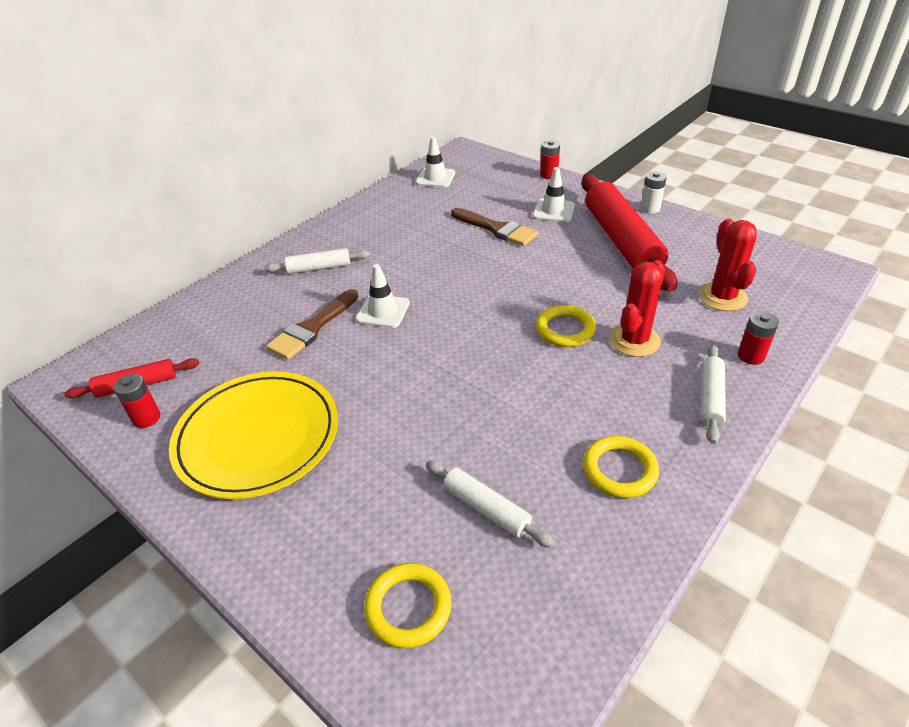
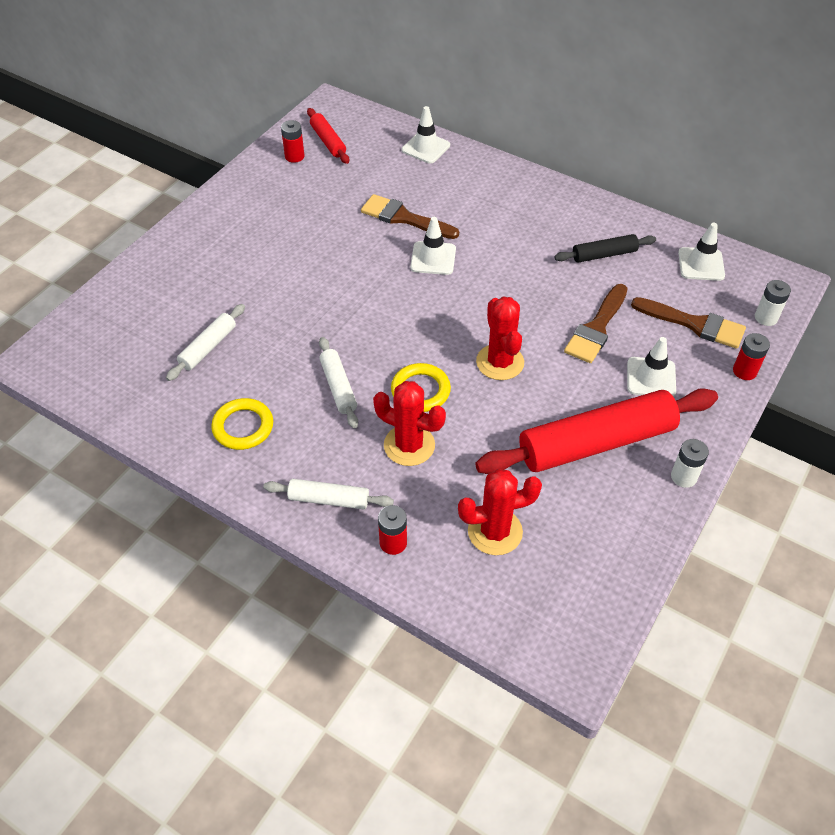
camera: 80 degrees right, 10 degrees up
(203, 306) = (426, 148): none -> white traffic cone
(258, 437) = (277, 216): yellow plate -> none
(319, 268) = (495, 204): white rolling pin -> white rolling pin (338, 387)
(408, 607) = (134, 315): yellow ring -> none
(410, 217) = (604, 254): none -> black rolling pin
(497, 161) = (766, 317): none -> white battery
(499, 188) = (694, 324): none -> brown brush
(531, 280) = (500, 362): none -> red cactus

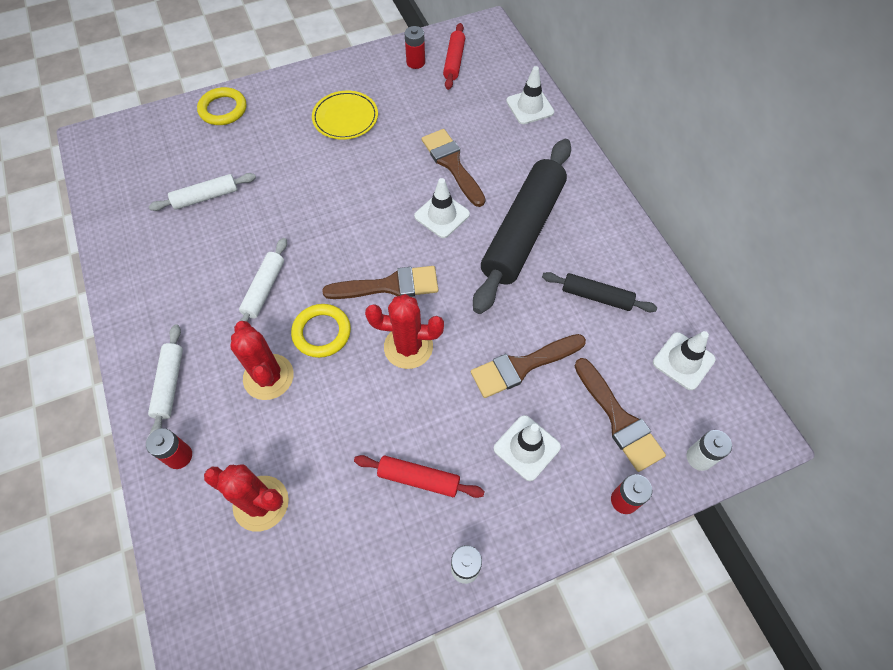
camera: 35 degrees right, 10 degrees up
(243, 427) = (169, 280): yellow ring -> yellow ring (223, 109)
(275, 226) = (345, 118): none -> yellow plate
(329, 499) = (169, 384): white rolling pin -> white rolling pin turned 45 degrees clockwise
(441, 329) = (389, 286): none -> brown brush
(500, 362) = (408, 347): red cactus -> red cactus turned 75 degrees clockwise
(508, 238) = (523, 231): none -> black rolling pin
(596, 442) = (418, 478): red rolling pin -> red rolling pin, size x0.48

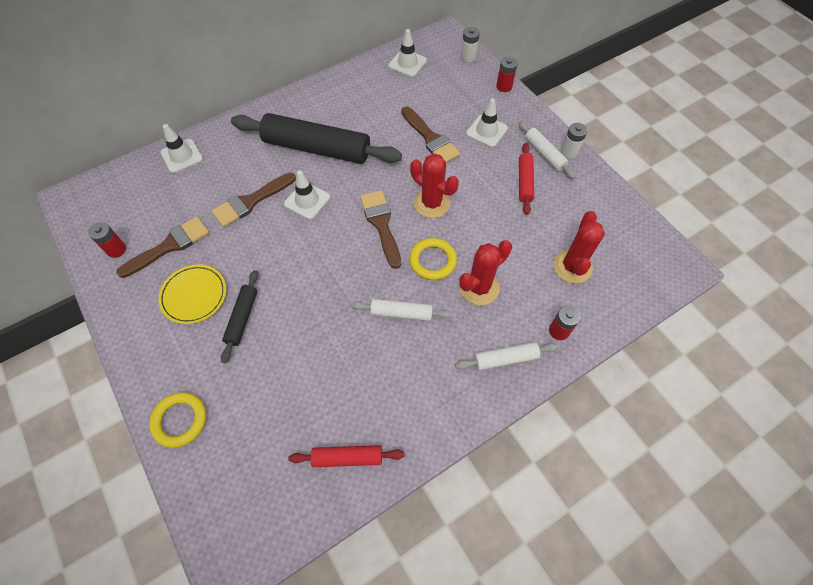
camera: 100 degrees left, 0 degrees up
(206, 197) = (305, 397): white rolling pin -> white rolling pin (544, 154)
(408, 347) = (431, 203): red cactus -> red cactus turned 45 degrees counterclockwise
(454, 61) = (118, 218): red rolling pin -> red rolling pin (347, 458)
(596, 297) = (368, 105): black rolling pin -> black rolling pin (242, 318)
(619, 419) = (455, 90): brown brush -> brown brush (169, 246)

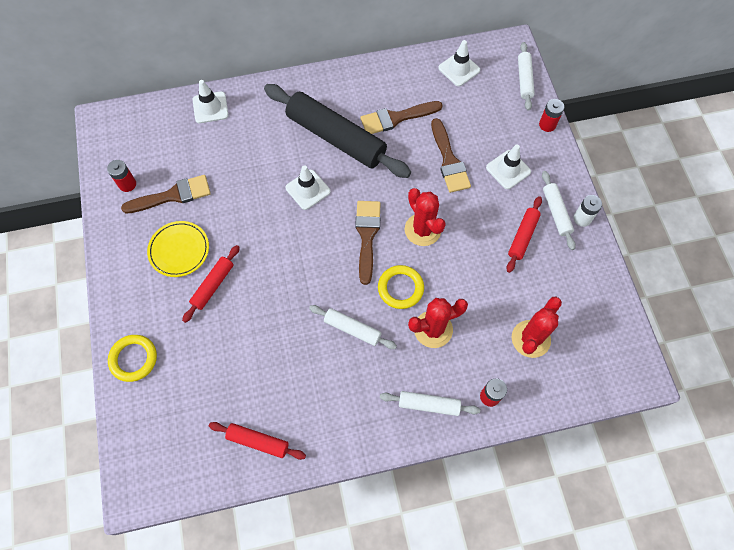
camera: 20 degrees right, 5 degrees up
(242, 318) = (213, 285): black rolling pin -> red rolling pin
(251, 201) = (257, 174): brown brush -> brown brush (396, 118)
(468, 57) = (524, 79): white battery -> white rolling pin

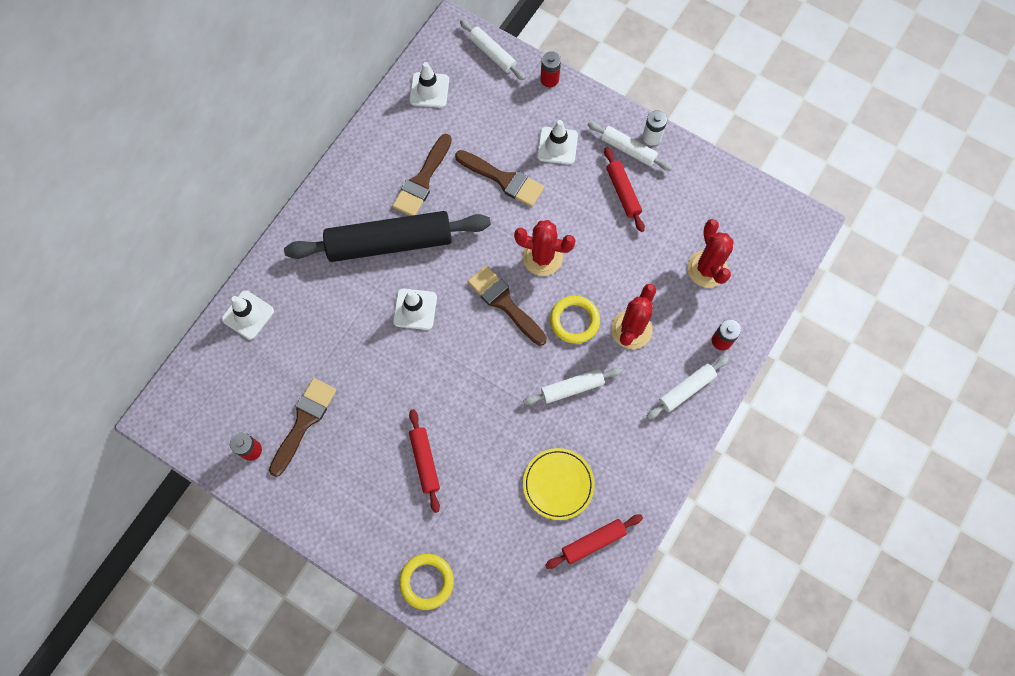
camera: 45 degrees left, 5 degrees up
(179, 250) = (363, 461): yellow plate -> yellow plate (558, 484)

